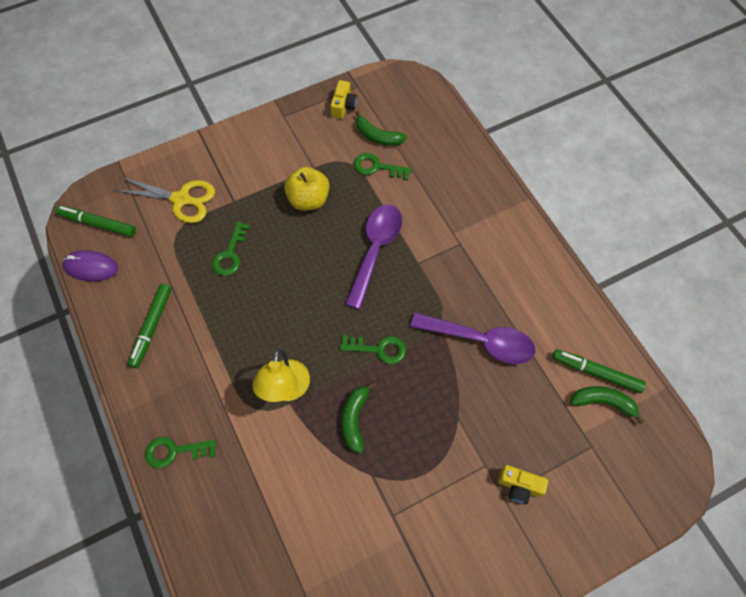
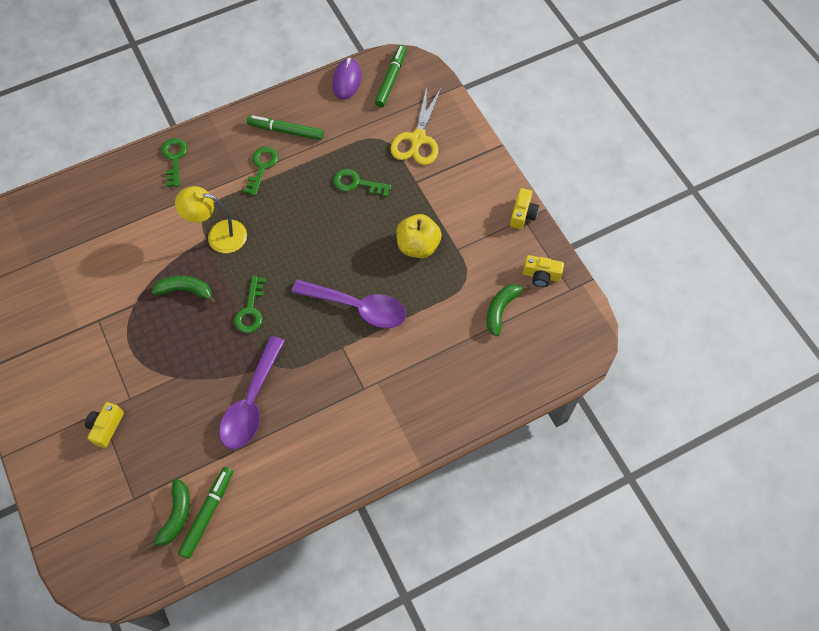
camera: 90 degrees right, 0 degrees up
(278, 116) = (523, 214): none -> yellow camera
(377, 167) = (460, 309): green key -> green key (262, 167)

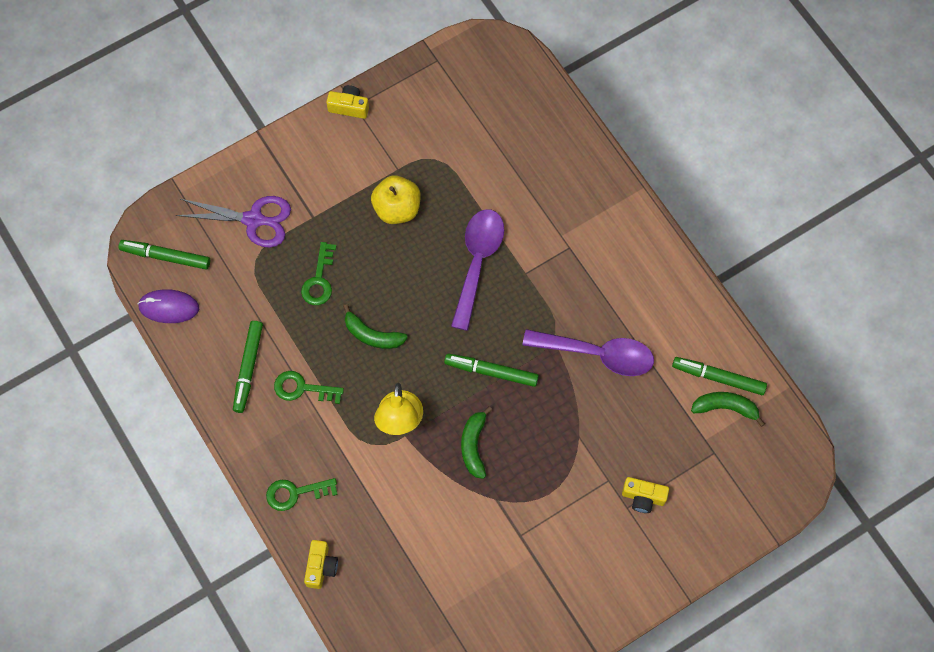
camera: 95 degrees left, 5 degrees up
(251, 310) = (491, 372): green key -> green marker
(418, 139) = (253, 220): yellow scissors -> purple scissors
(501, 309) = (466, 124): green banana -> green banana (372, 335)
(541, 275) = (423, 87): yellow camera -> yellow camera (321, 567)

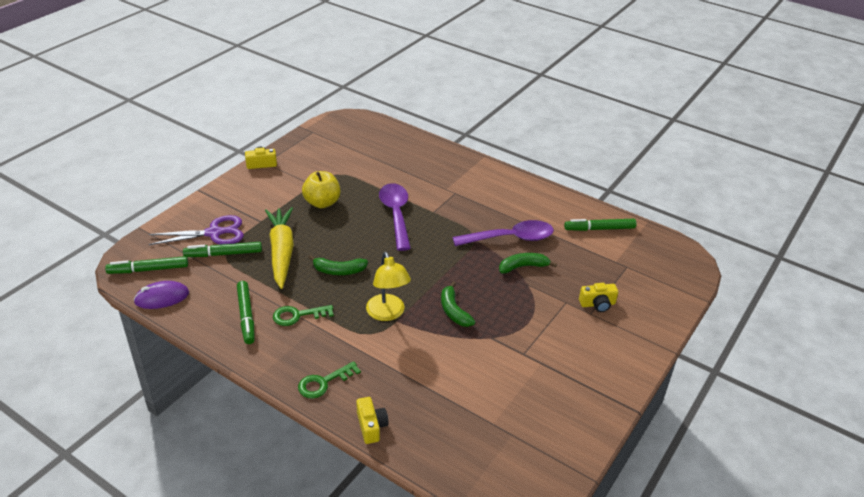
camera: 25 degrees left, 30 degrees down
(319, 280) = (281, 252): green key -> yellow carrot
(491, 372) = (441, 267): green marker -> green marker (223, 254)
(725, 407) = (616, 242): green banana -> green banana (523, 267)

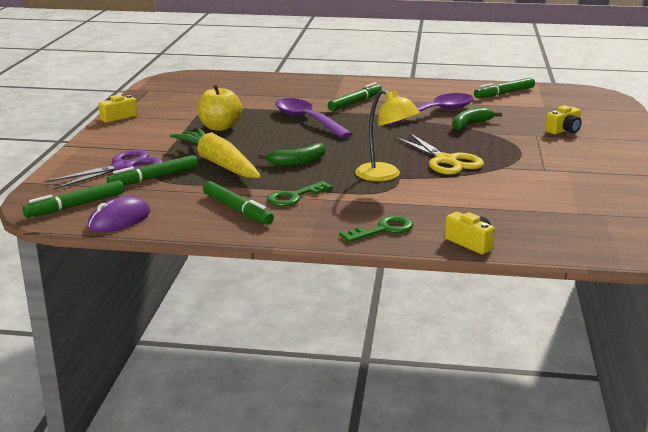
camera: 25 degrees left, 15 degrees down
(324, 382) = (383, 230): green key -> green key turned 150 degrees counterclockwise
(454, 311) = (446, 161): green banana -> yellow scissors
(456, 201) = (355, 102): none -> green marker

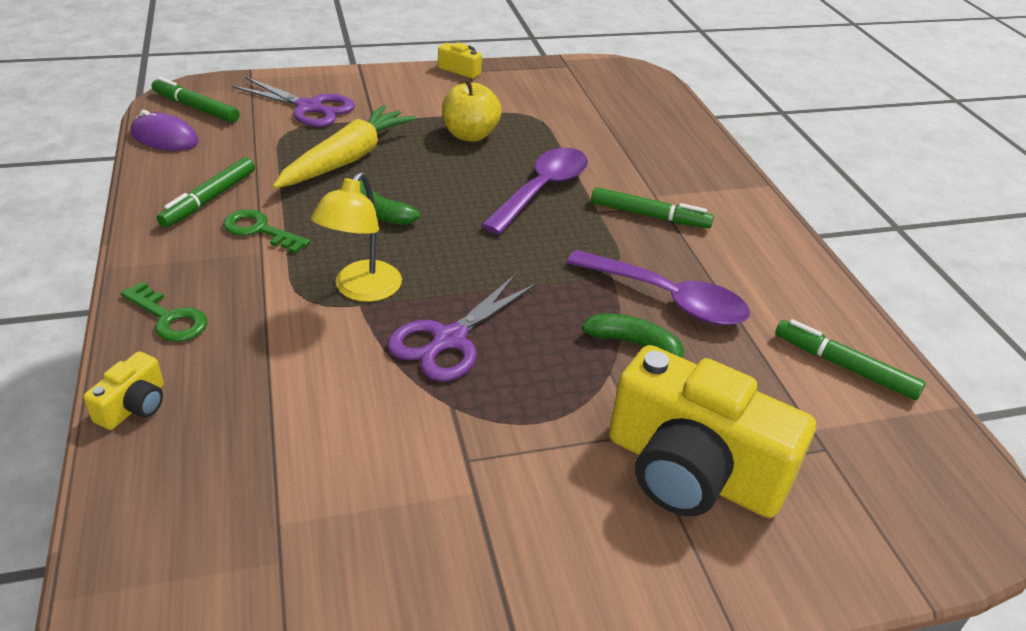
camera: 65 degrees right, 15 degrees up
(154, 178) = (286, 130): green marker -> none
(446, 161) = (450, 339): yellow scissors -> purple scissors
(564, 130) = (692, 471): yellow camera -> yellow camera, size x2.38

